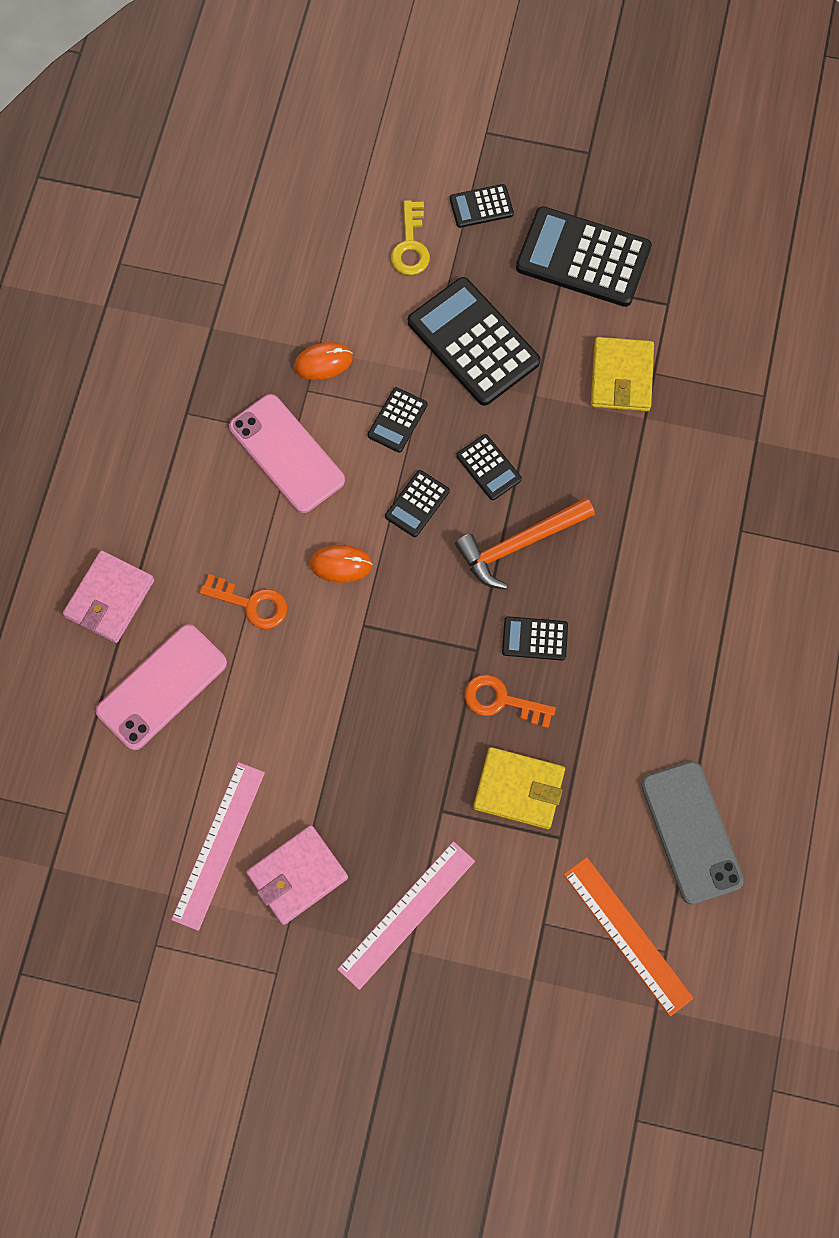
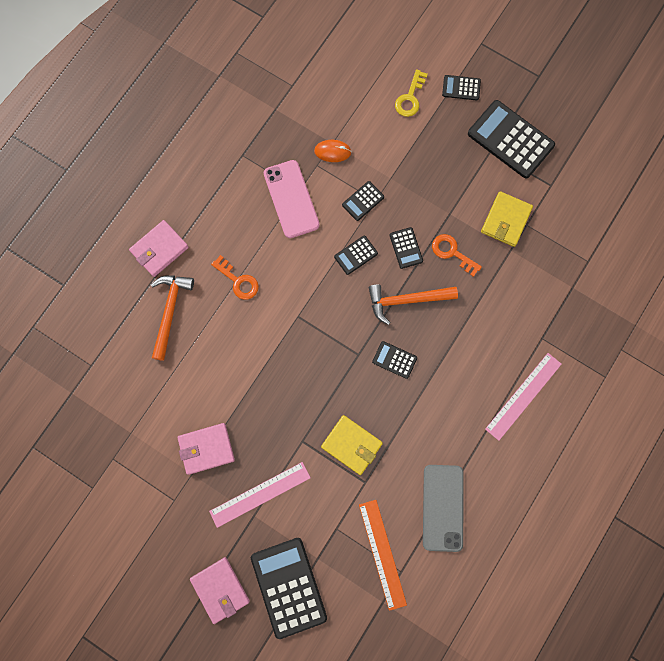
camera: 20 degrees right, 5 degrees up
(162, 687) = (170, 311): pink phone -> orange hammer
(218, 845) = (168, 414): pink ruler -> pink ruler (523, 396)
(341, 564) = (298, 276): orange mouse -> none
(400, 1083) = (220, 589): none -> pink wallet
(473, 342) = (425, 169): black calculator -> black calculator (289, 587)
(502, 701) = (361, 389): orange key -> orange key (452, 253)

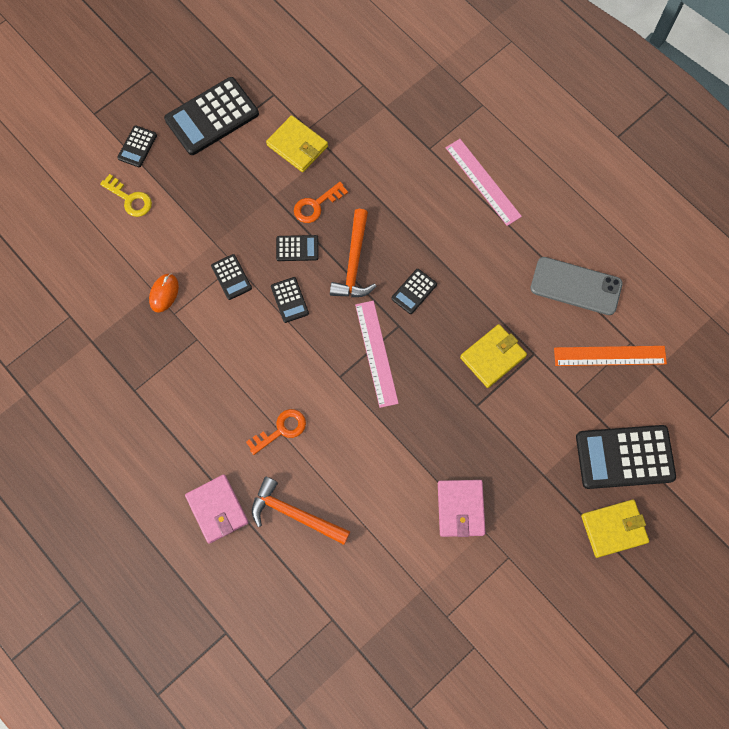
camera: 75 degrees left, 5 degrees down
(220, 589) = (613, 529): pink wallet -> yellow wallet
(260, 494) = (522, 463): pink ruler -> pink ruler (376, 353)
(291, 199) = (204, 350): pink phone -> none

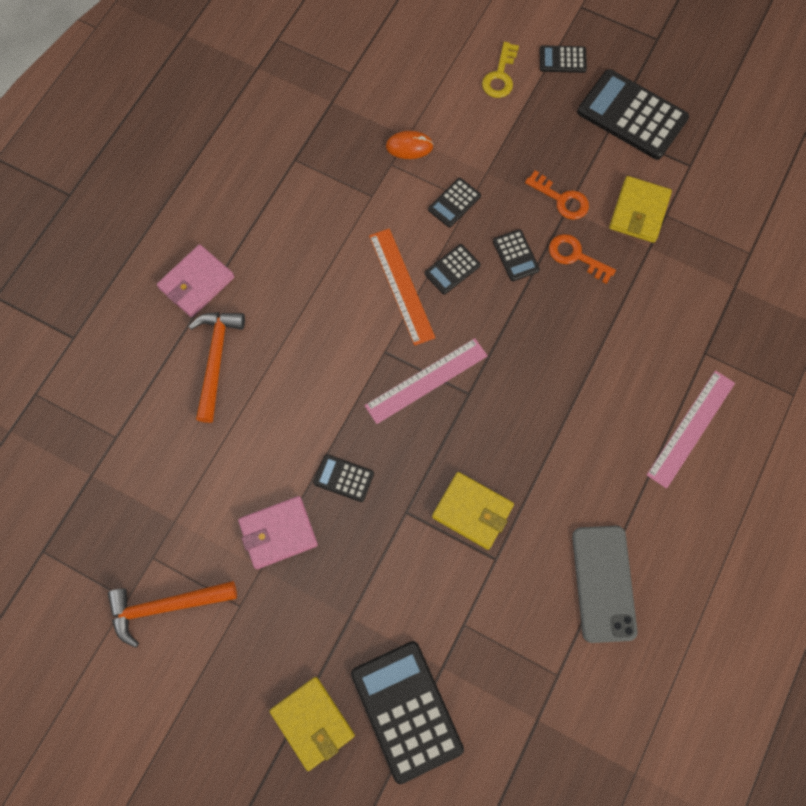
camera: 70 degrees right, 0 degrees up
(281, 430) = (302, 313): orange key -> orange key (561, 199)
(354, 263) = (524, 320): orange hammer -> orange hammer (166, 606)
(414, 291) = (517, 396): black calculator -> black calculator (344, 478)
(610, 356) = (529, 653): orange ruler -> orange ruler (401, 286)

